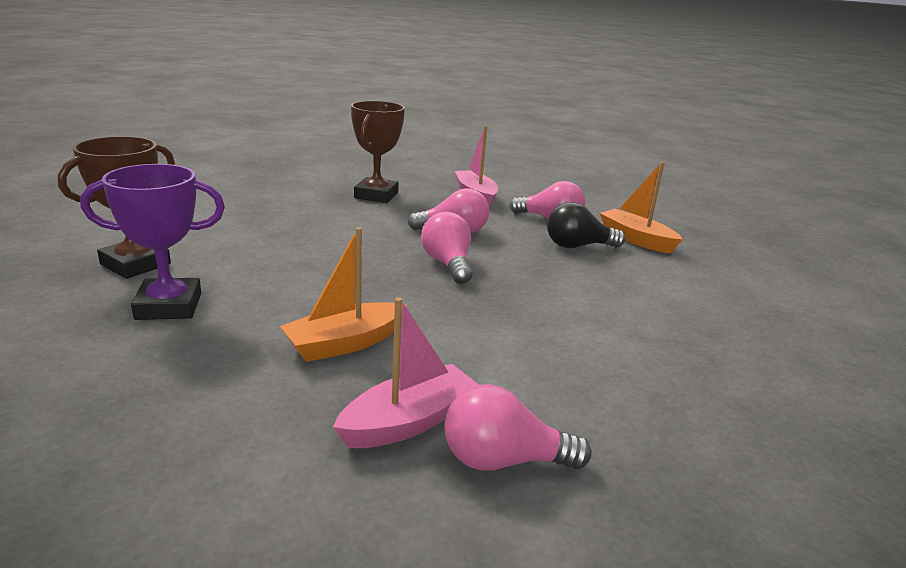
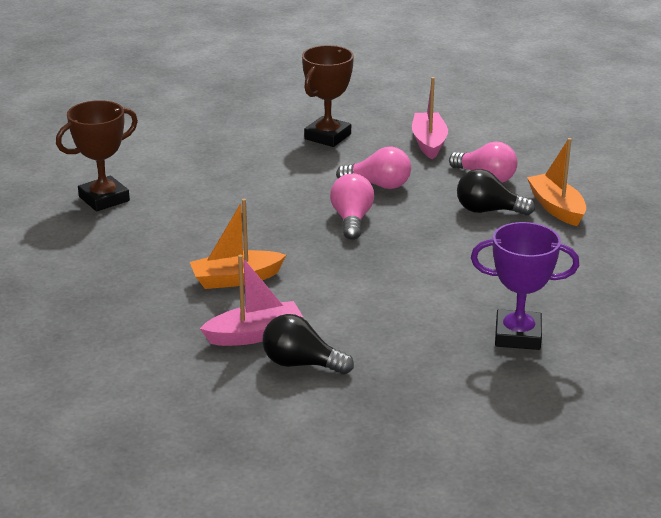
camera: 20 degrees right, 5 degrees up
(169, 306) = (123, 237): purple trophy -> purple trophy (517, 335)
(503, 460) = (301, 364): pink light bulb -> black light bulb

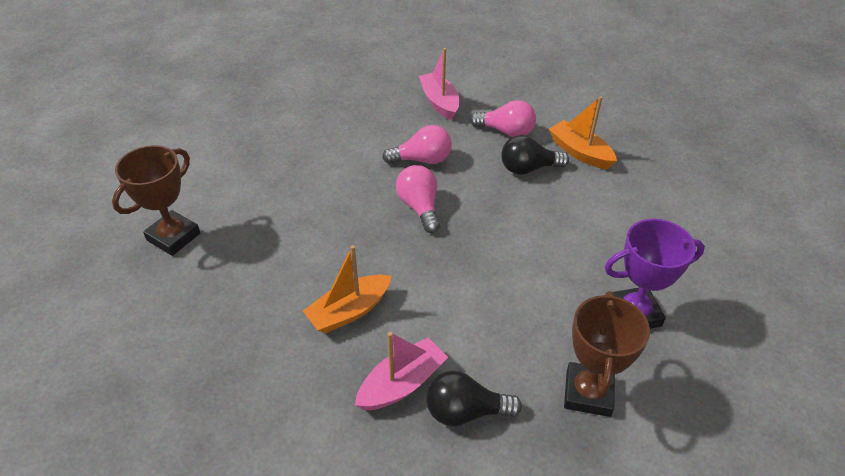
camera: 20 degrees left, 15 degrees up
(327, 136) = (351, 113): brown trophy -> brown trophy (588, 393)

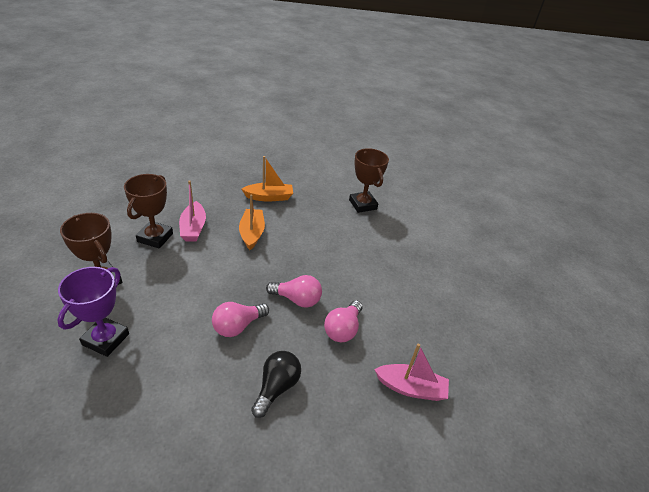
camera: 120 degrees right, 5 degrees down
(465, 411) = (155, 237): black light bulb -> brown trophy
(506, 132) = (333, 408): pink light bulb -> pink light bulb (238, 326)
(580, 152) = (260, 445): orange boat -> orange boat (269, 197)

